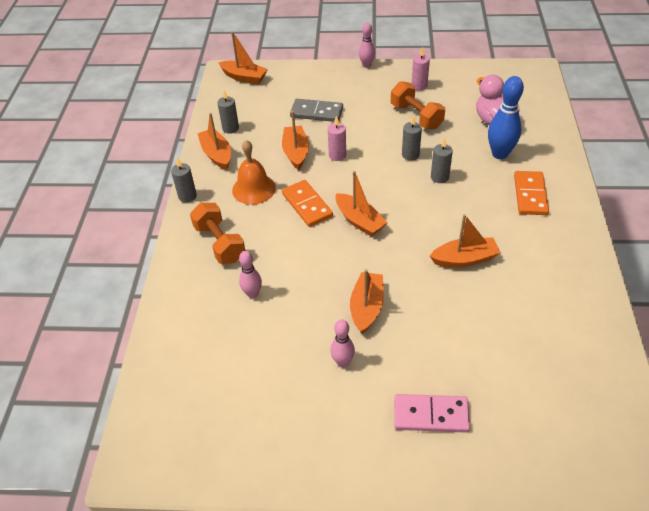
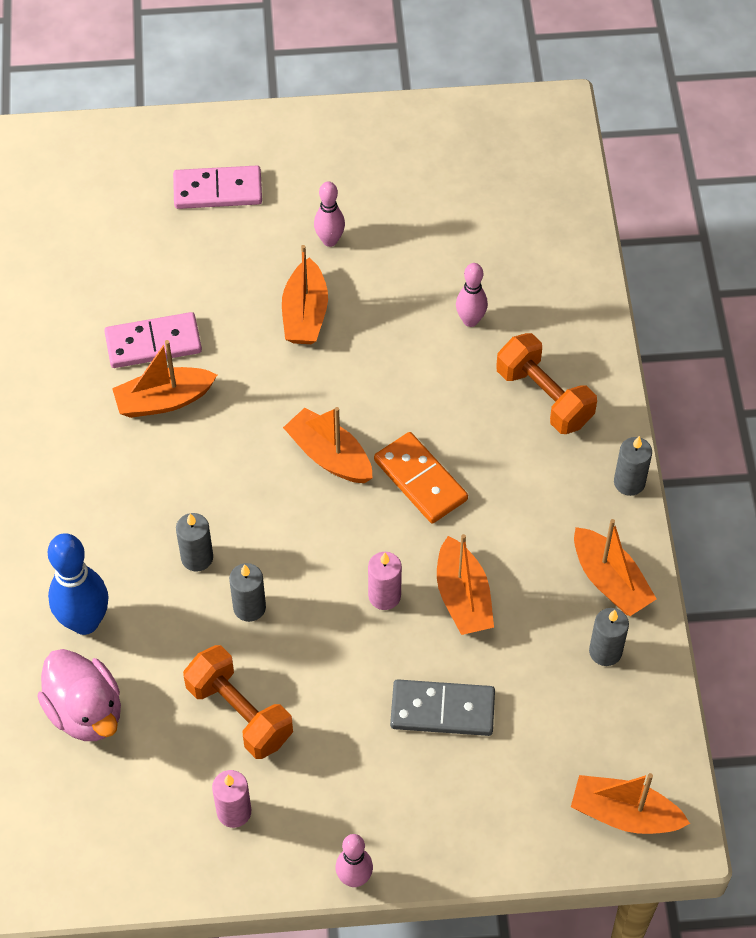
camera: 170 degrees right, 10 degrees up
(254, 189) = (519, 507): orange bell -> none
(475, 296) = (153, 343): none -> pink domino
(530, 195) = (45, 530): orange domino -> none

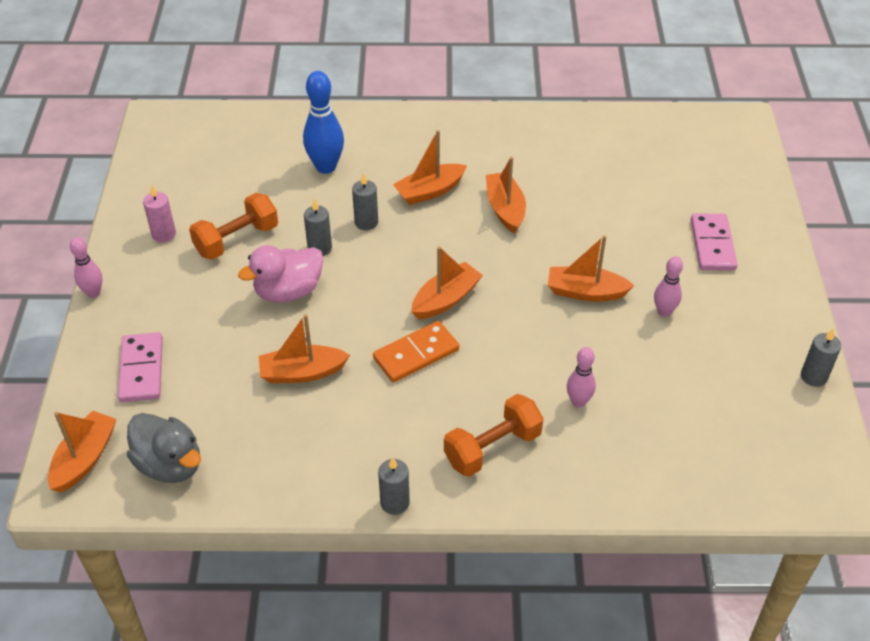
camera: 95 degrees right, 10 degrees down
(86, 711) = (258, 167): pink duck -> pink duck (288, 291)
(153, 343) = (558, 204): pink domino -> pink domino (141, 369)
(384, 596) = (313, 324): pink candle -> none
(442, 710) = (207, 351): grey domino -> none
(605, 651) = (231, 463): grey candle -> grey candle (813, 376)
(610, 581) = (297, 475): orange boat -> orange boat (429, 191)
(617, 717) = (170, 464): none -> grey duck

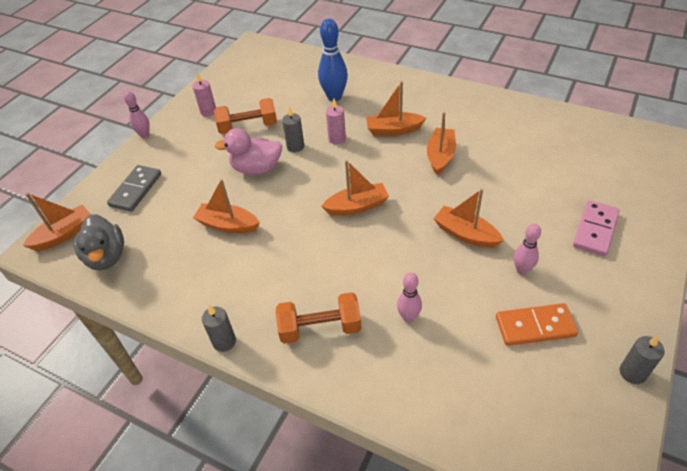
camera: 30 degrees right, 0 degrees up
(141, 369) = (135, 190): pink domino -> grey domino
(366, 222) = (337, 139): grey candle -> pink candle
(416, 354) = (311, 238): orange domino -> orange domino (535, 326)

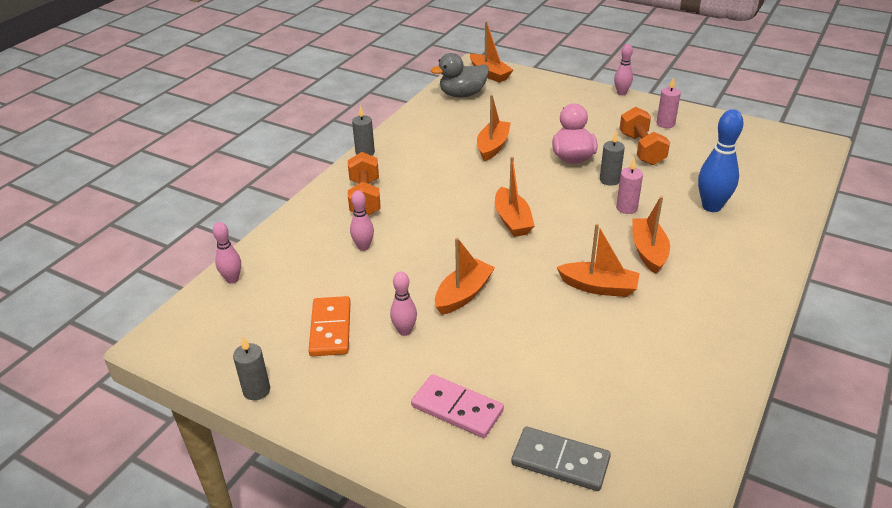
camera: 90 degrees right, 10 degrees down
(135, 190) = (541, 97): grey domino -> grey domino (560, 461)
(483, 439) = (232, 279): none -> pink bowling pin

